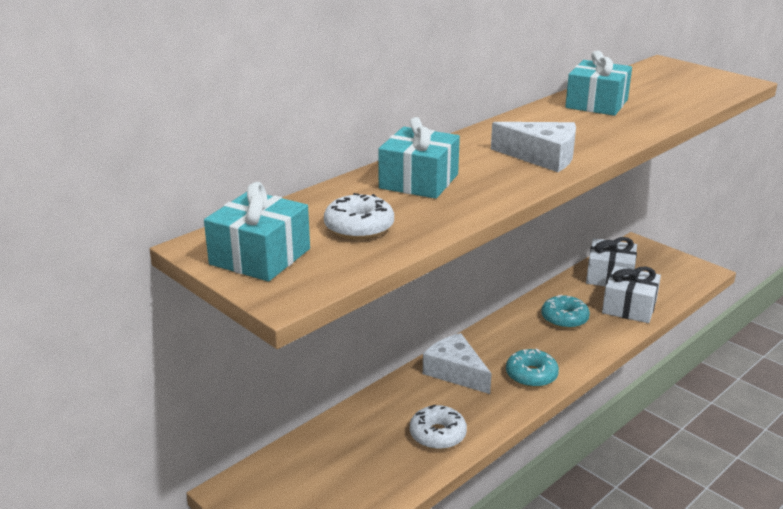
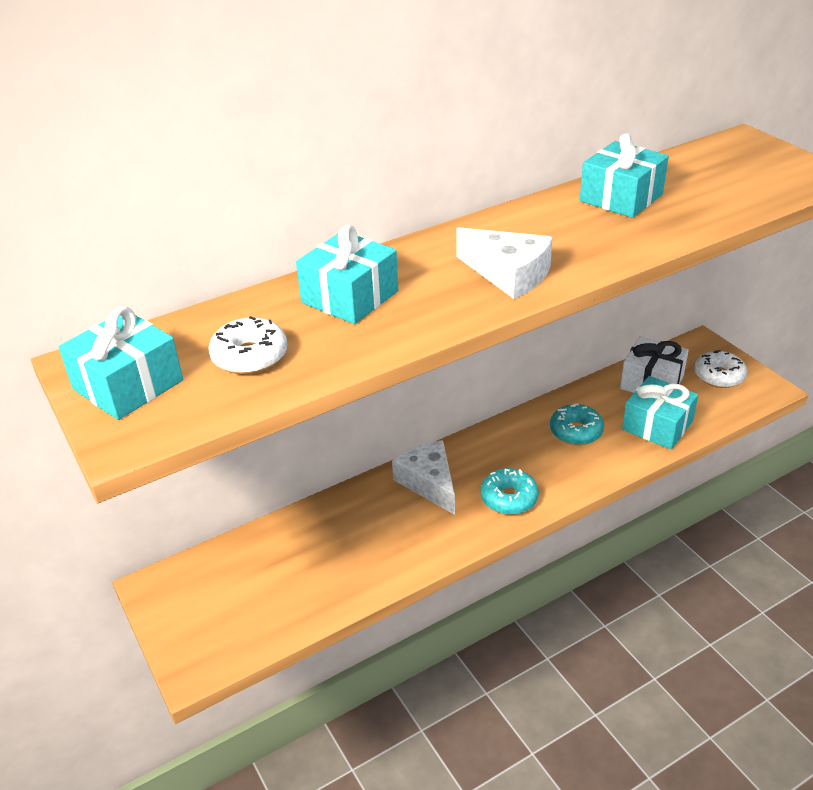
camera: 15 degrees right, 10 degrees up
(437, 435) = (379, 556): white donut -> white donut (719, 376)
(629, 307) = (657, 425): white gift -> turquoise gift

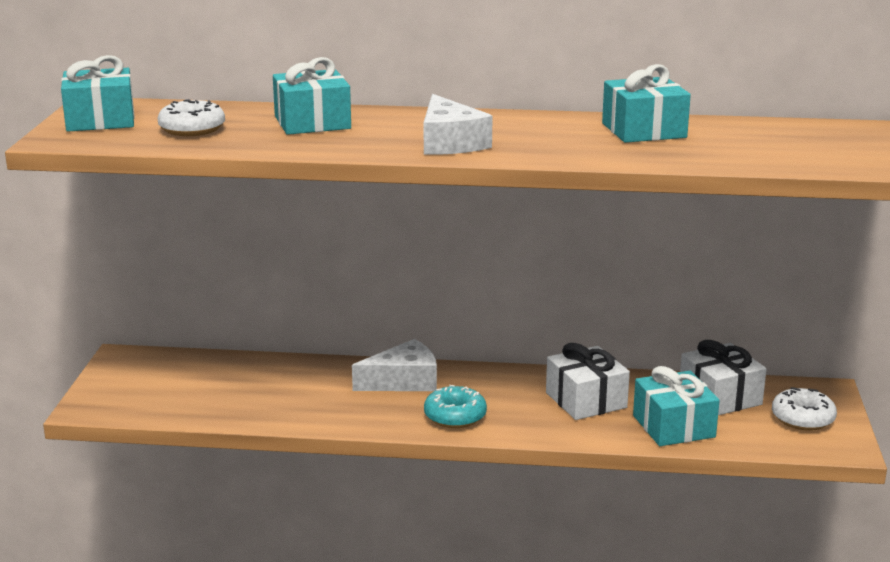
camera: 35 degrees right, 15 degrees down
(429, 482) = (403, 381): white cheese -> white cheese turned 60 degrees clockwise
(576, 431) = (586, 400): turquoise donut -> white gift

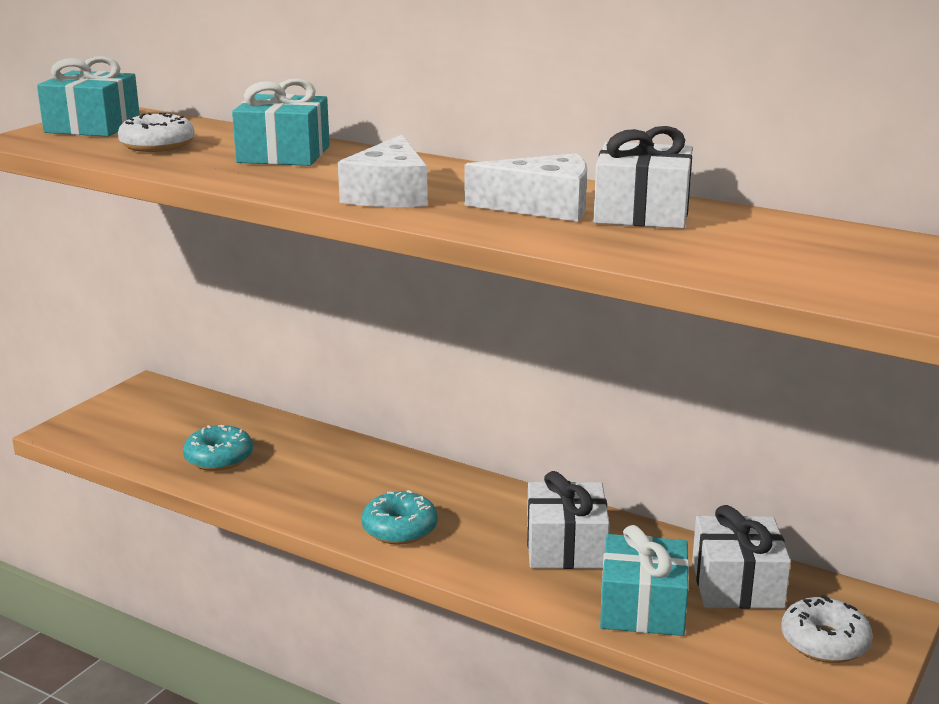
camera: 25 degrees right, 0 degrees up
(253, 399) = (219, 458): none -> turquoise donut
(403, 381) = (385, 475): white cheese -> white cheese (542, 206)
(643, 130) = (642, 213): turquoise gift -> white gift

